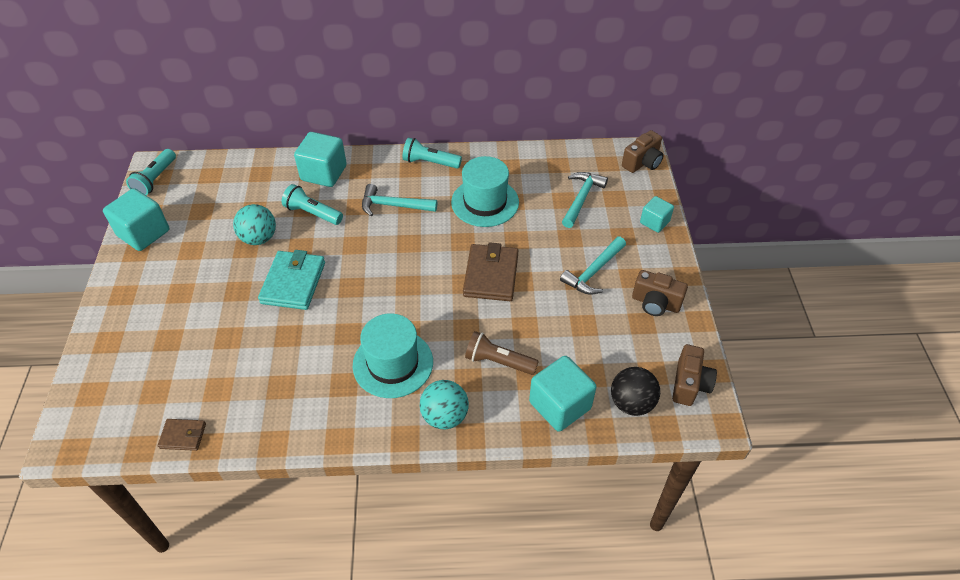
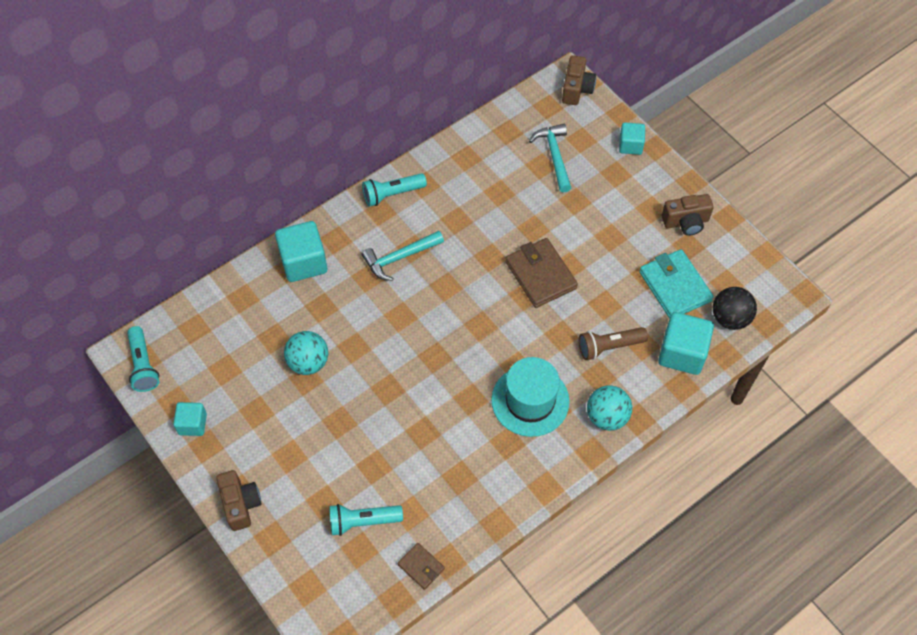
camera: 35 degrees left, 10 degrees up
(143, 233) = (192, 424): turquoise cube -> turquoise cube, size x0.59
(183, 436) = (421, 567): brown wallet -> brown wallet turned 75 degrees clockwise
(293, 283) = (381, 384): turquoise wallet -> turquoise wallet (674, 286)
(312, 213) = (333, 309): turquoise flashlight -> turquoise flashlight (362, 521)
(485, 202) = (476, 207): turquoise hat -> none
(593, 272) = (618, 222): turquoise hammer -> none
(689, 384) = (758, 277): brown camera -> brown camera (241, 504)

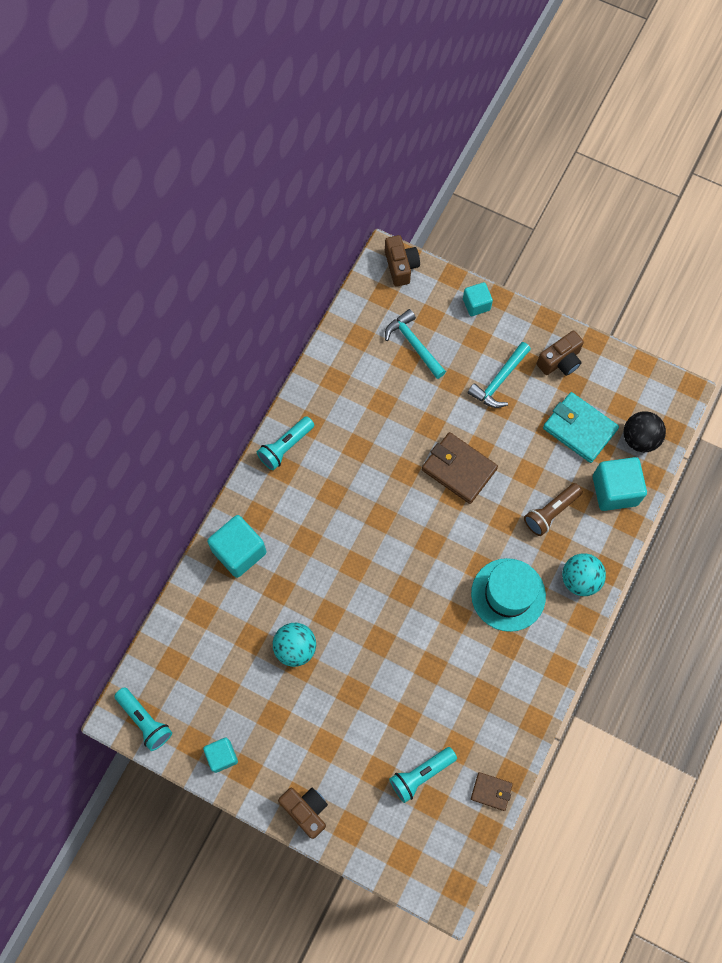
camera: 25 degrees left, 10 degrees up
(399, 258) = (325, 508): turquoise hammer -> turquoise hammer (499, 381)

